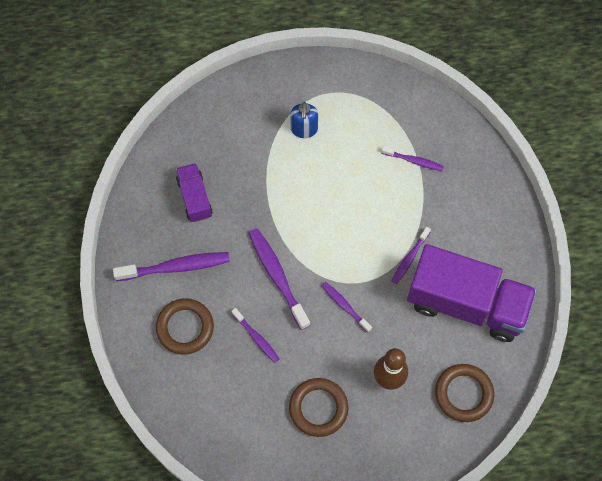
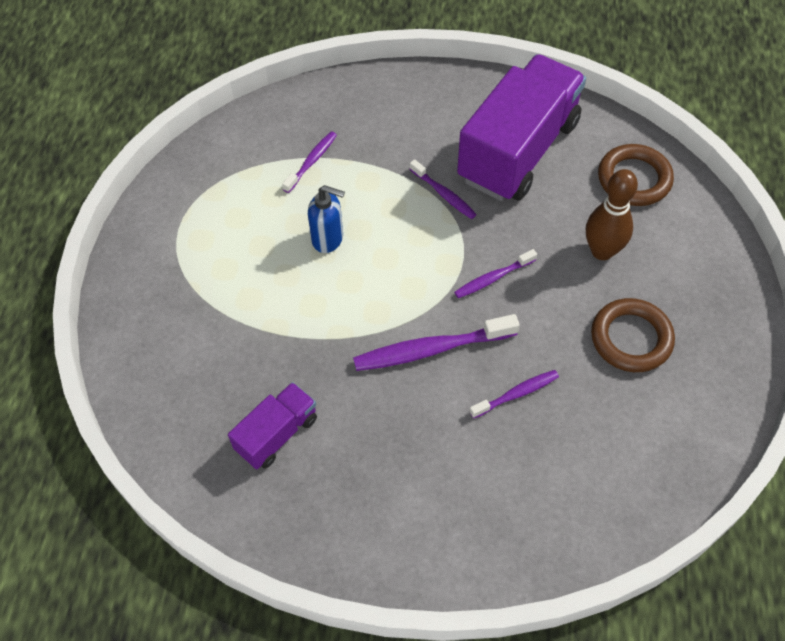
camera: 75 degrees left, 10 degrees down
(176, 267) = (381, 482): purple toothbrush -> none
(185, 327) = (481, 487): brown ring -> none
(195, 198) = (277, 434): purple truck -> purple truck turned 135 degrees clockwise
(304, 130) = (221, 272): blue soap dispenser -> blue soap dispenser (328, 239)

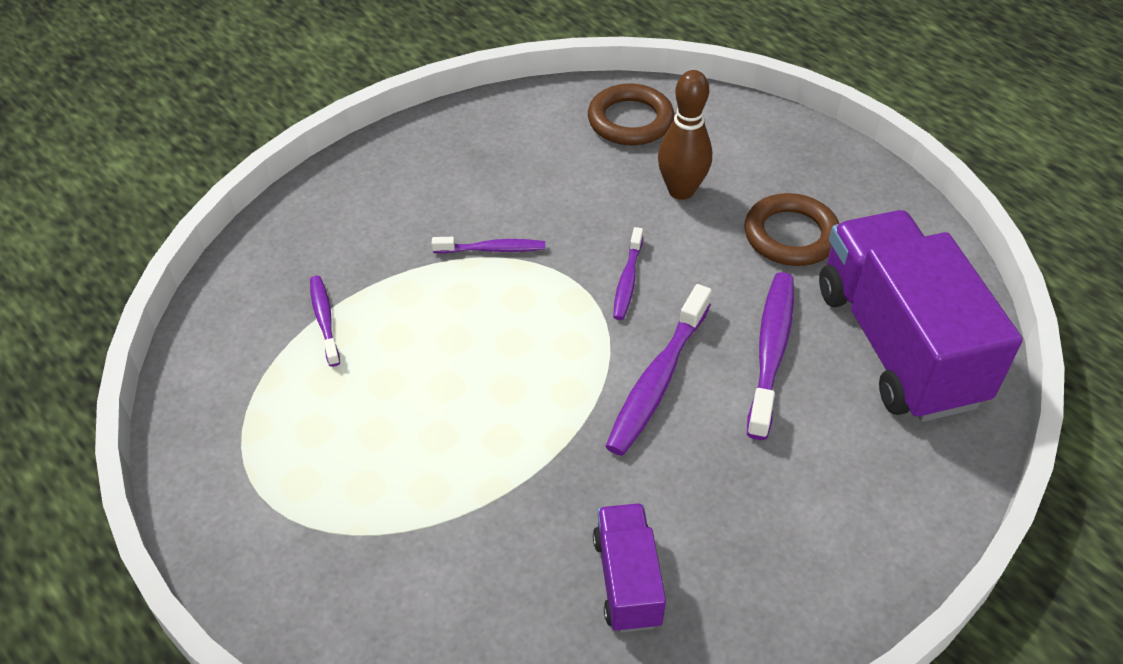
camera: 50 degrees left, 10 degrees down
(328, 239) = (436, 371): blue soap dispenser -> none
(516, 394) = (771, 351): purple toothbrush -> purple toothbrush, size x1.73
(518, 151) = (509, 167): purple truck -> purple truck (897, 345)

